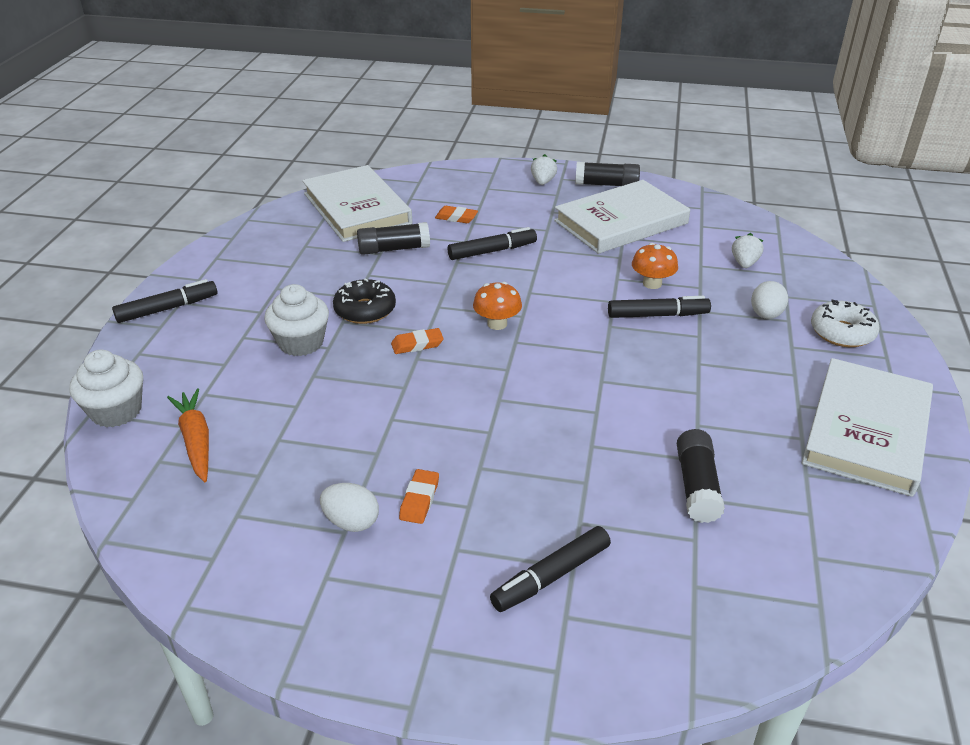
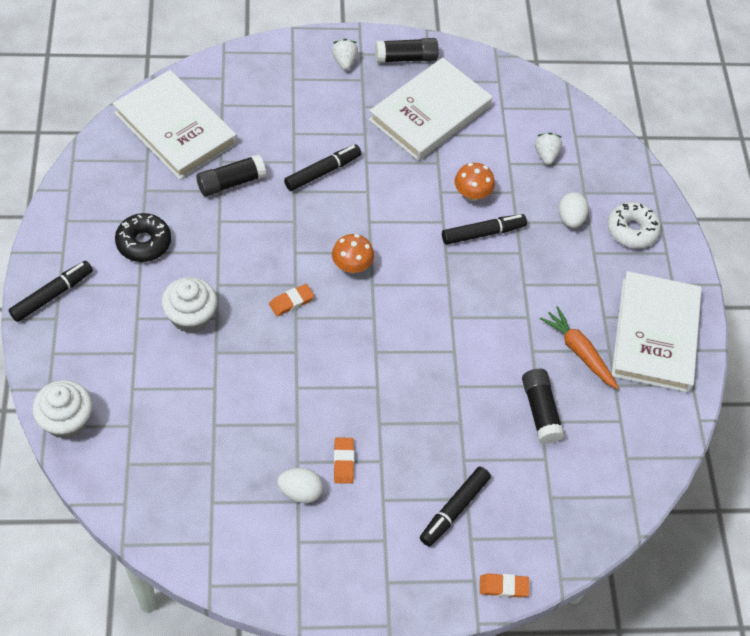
camera: 20 degrees left, 20 degrees up
(196, 440) = (148, 438): orange carrot -> orange carrot (579, 351)
(365, 310) = (232, 267): black donut -> black donut (143, 243)
(456, 217) = (276, 128): orange eraser -> orange eraser (503, 587)

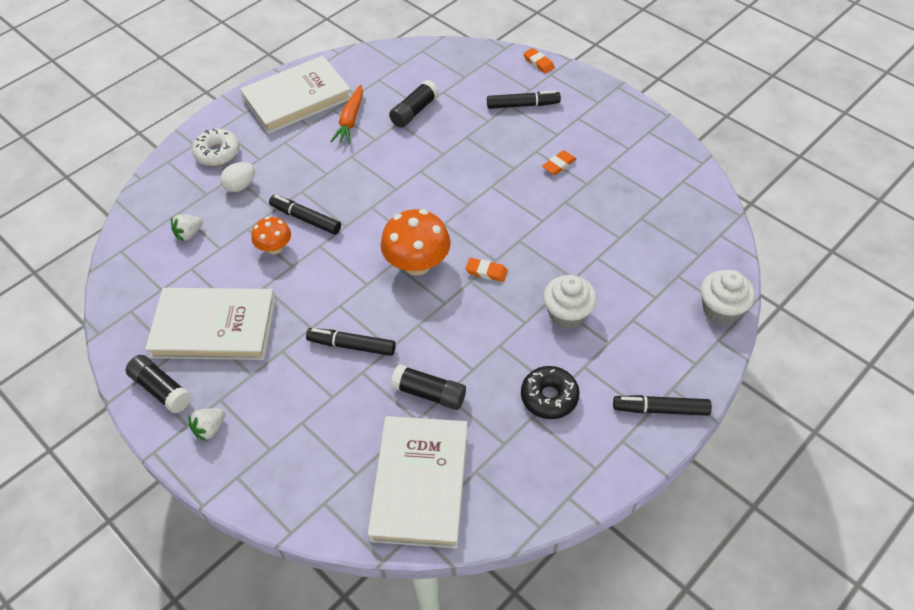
camera: 125 degrees left, 5 degrees down
(300, 491) = (602, 168): white egg -> none
(351, 265) = (417, 264): orange mushroom -> orange mushroom, size x1.72

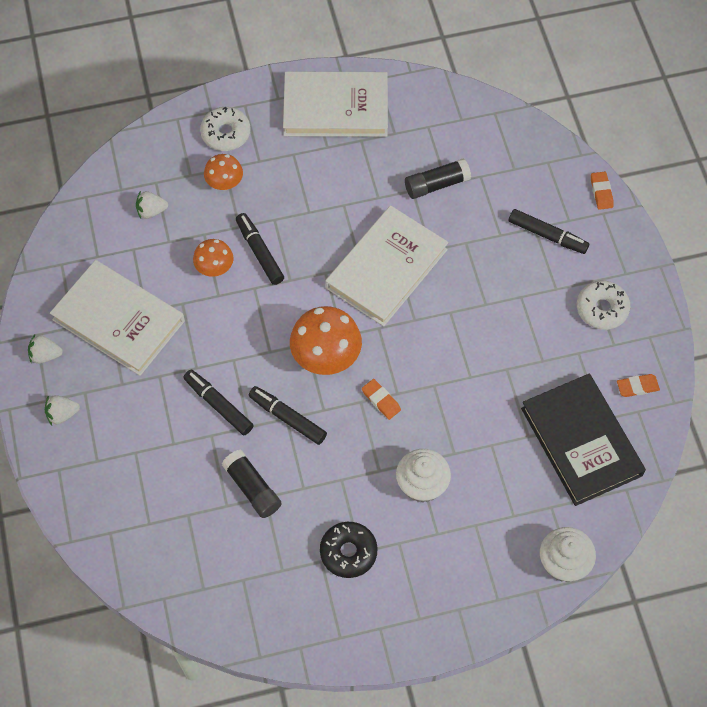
camera: 30 degrees right, 10 degrees up
(161, 389) = (45, 355): black glue stick -> white strawberry
(240, 186) = (224, 183): white egg -> orange mushroom
(350, 120) = (369, 162): orange carrot -> none
(420, 483) = (192, 562): white book -> white book (386, 268)
(559, 165) = (531, 325): orange eraser -> orange eraser (637, 387)
(600, 131) = (602, 309): none -> white donut
(660, 409) = (433, 621): black marker -> black marker (287, 418)
(661, 220) = (581, 441): none -> black book

